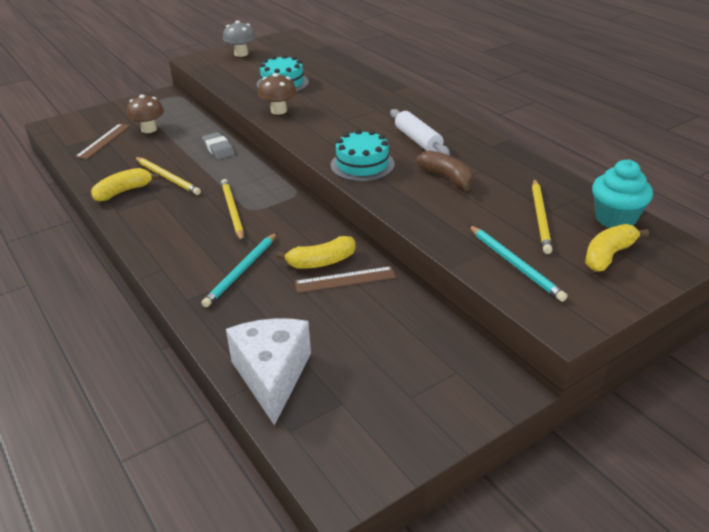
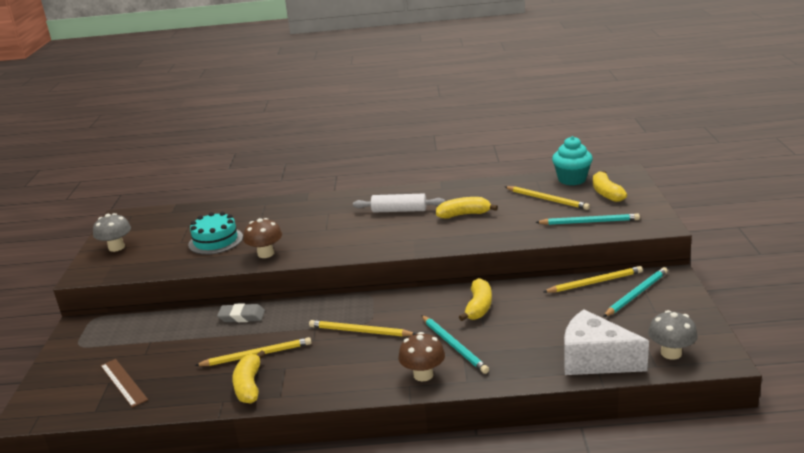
camera: 55 degrees left, 10 degrees down
(149, 129) = (142, 349): brown mushroom -> brown mushroom (423, 375)
(325, 436) = (671, 353): none -> grey mushroom
(345, 279) = (510, 303): brown ruler -> none
(362, 165) = (406, 240): turquoise cake -> none
(438, 326) = (595, 282): none -> yellow pencil
(439, 368) = (636, 294): none -> turquoise pencil
(446, 177) = (464, 214): brown banana -> yellow banana

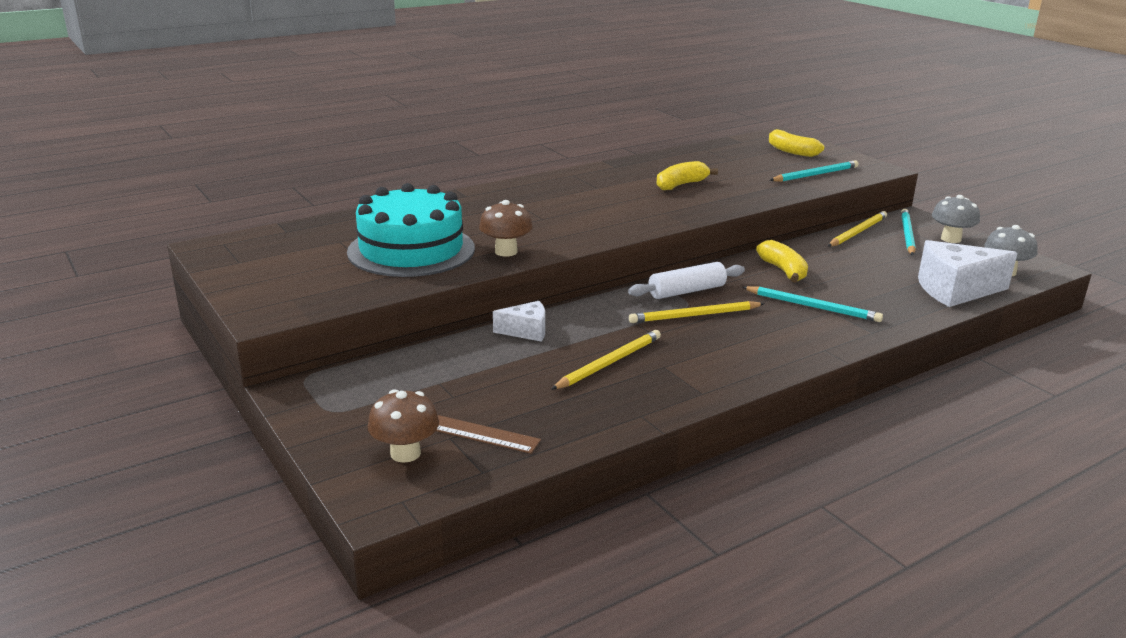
camera: 35 degrees left, 0 degrees up
(116, 247) = (265, 280): grey mushroom -> grey mushroom (951, 239)
(215, 241) = (411, 250): turquoise cake -> turquoise cake, size x1.62
(242, 316) = (526, 331): grey eraser -> white cheese
(249, 386) = (649, 393): yellow banana -> none
(399, 210) = (601, 190): white rolling pin -> white rolling pin (687, 291)
(423, 375) = (823, 337): brown mushroom -> brown mushroom (405, 453)
(547, 199) = (744, 162): yellow pencil -> none
(572, 179) = (739, 144): turquoise cupcake -> none

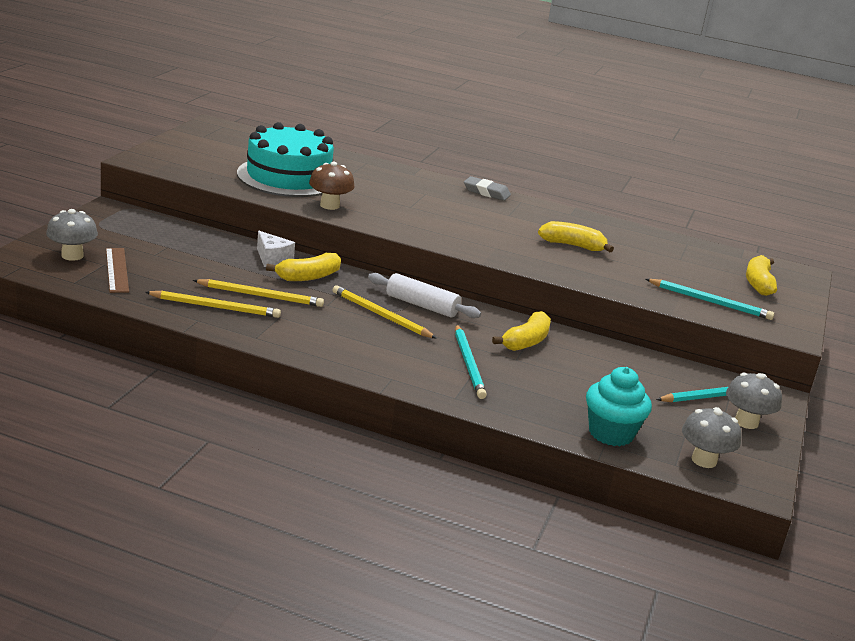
camera: 50 degrees right, 0 degrees up
(405, 453) = (72, 256): brown mushroom -> grey mushroom
(540, 181) = (486, 192): none -> grey eraser
(584, 325) = (308, 277): none -> yellow banana
(857, 232) = (678, 368): yellow pencil -> yellow pencil (215, 307)
(955, 290) = (611, 433): white cheese -> turquoise cupcake

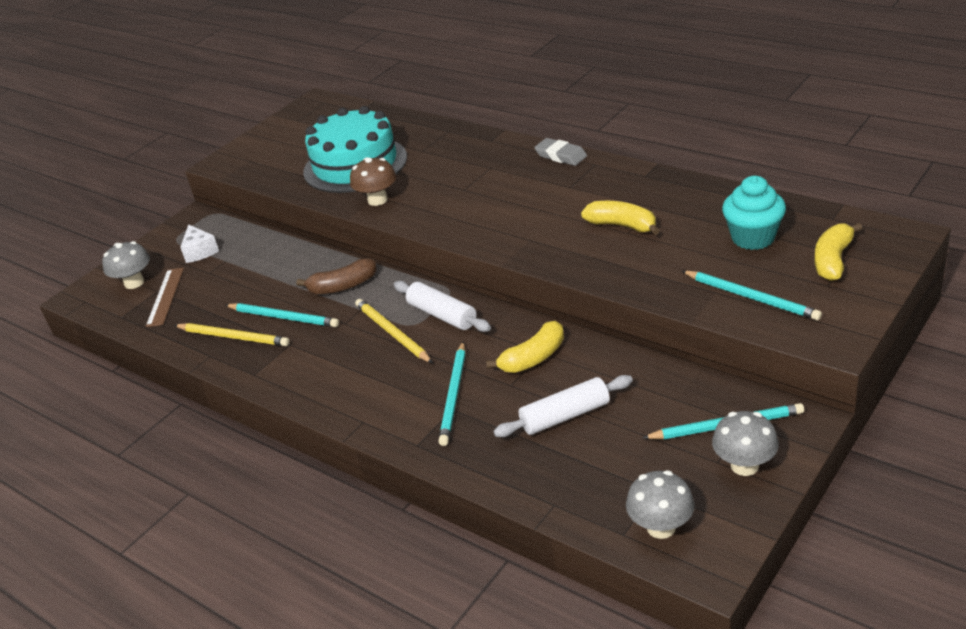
camera: 25 degrees right, 10 degrees up
(261, 296) = (284, 317): yellow pencil -> turquoise pencil
(272, 259) = (318, 265): white cheese -> white cheese (200, 251)
(308, 277) = (343, 286): yellow banana -> brown banana
(578, 383) = (565, 416): none -> white rolling pin
(611, 433) = (567, 490): turquoise cupcake -> turquoise cupcake (753, 238)

